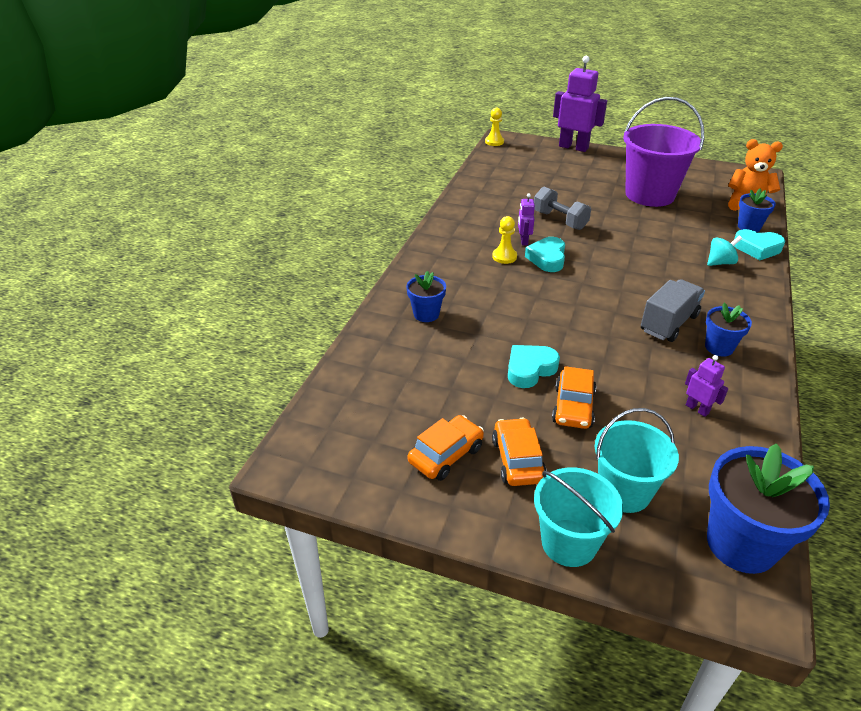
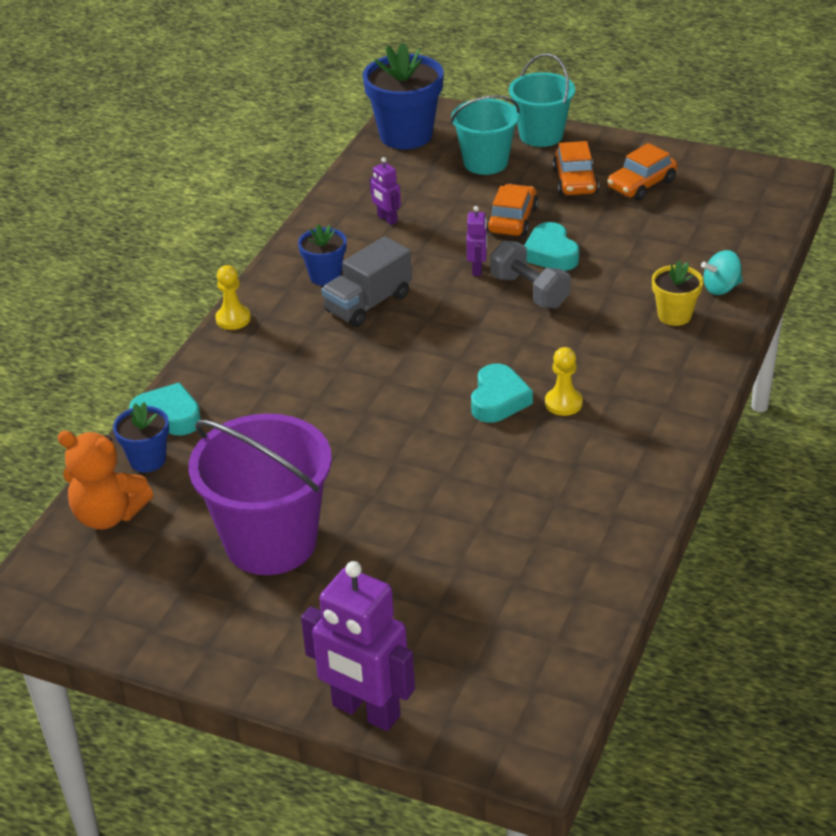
camera: 175 degrees left, 0 degrees up
(426, 314) = (674, 315): blue flower pot -> yellow flower pot
(494, 142) = (552, 739): yellow pawn -> yellow pawn (233, 319)
(523, 241) = (529, 433): purple robot -> purple robot (477, 269)
(530, 369) = (551, 253): turquoise heart -> turquoise heart turned 105 degrees clockwise
(559, 220) = (459, 477): grey dumbbell -> grey dumbbell (529, 291)
(720, 263) = (243, 391): turquoise spinning top -> turquoise spinning top (721, 288)

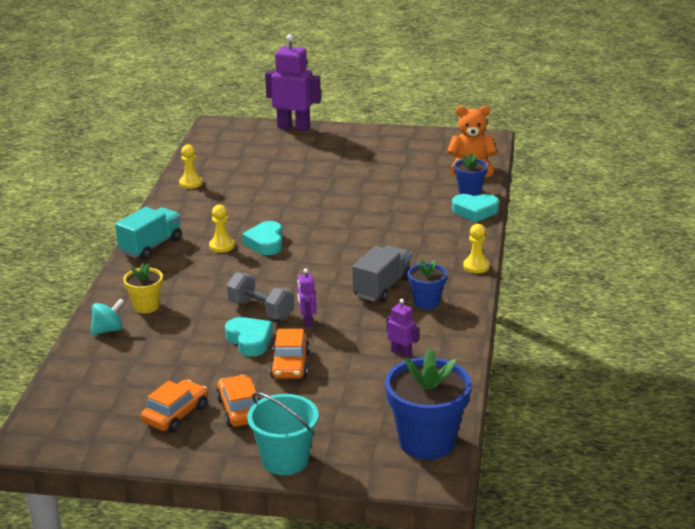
camera: 165 degrees right, 10 degrees down
(271, 542) = (373, 170): purple bucket -> none
(485, 162) = (333, 420): turquoise bucket -> none
(598, 559) = (191, 183): none -> yellow pawn
(669, 418) = (151, 246): none -> turquoise truck

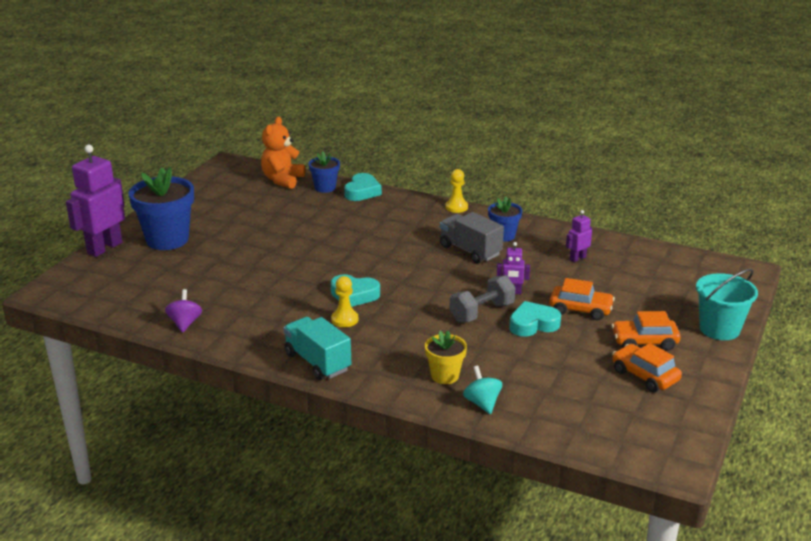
camera: 75 degrees left, 0 degrees up
(191, 183) = (185, 323): yellow pawn -> purple spinning top
(427, 442) = (702, 267): blue flower pot -> blue flower pot (167, 240)

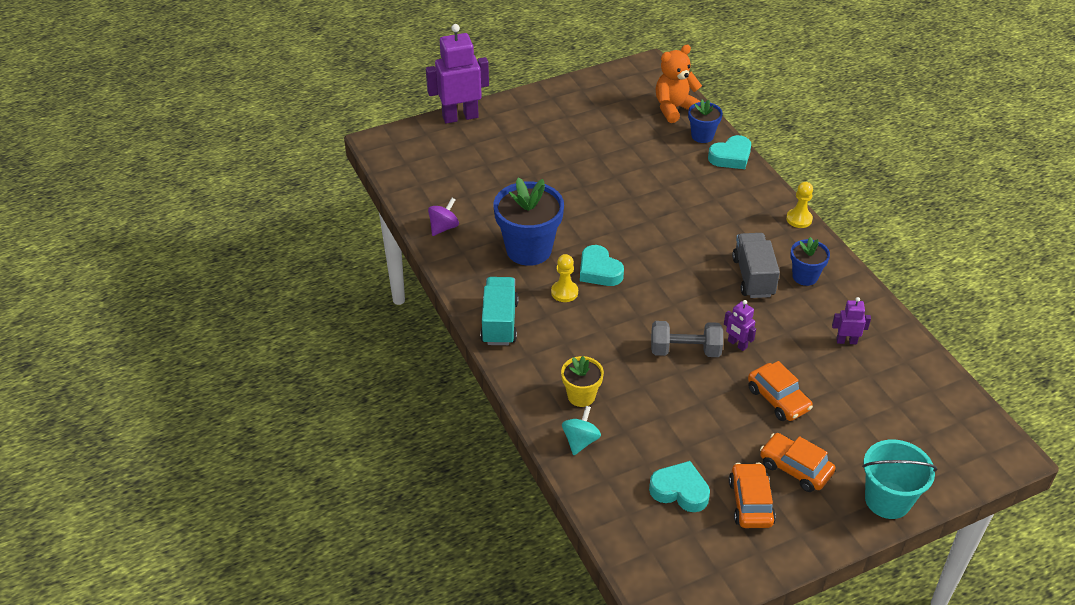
camera: 40 degrees right, 15 degrees up
(167, 240) = (514, 132): blue flower pot -> blue flower pot (529, 250)
(533, 324) = (715, 389): turquoise heart -> turquoise heart (680, 491)

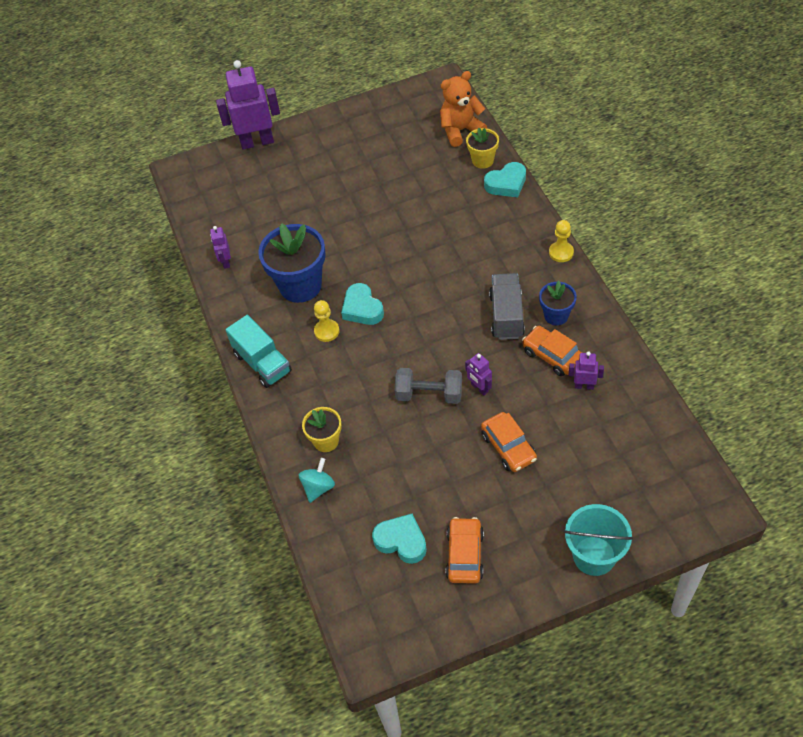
camera: 10 degrees right, 10 degrees up
(443, 227) = (226, 262): purple spinning top -> purple robot
(499, 322) = (262, 363): turquoise truck -> turquoise truck turned 135 degrees clockwise
(702, 136) = (482, 160): blue flower pot -> yellow flower pot
(795, 468) = (512, 520): orange car -> orange car (552, 356)

